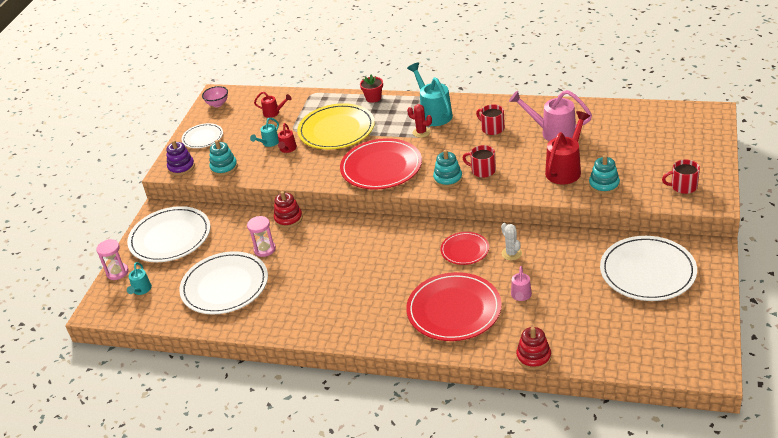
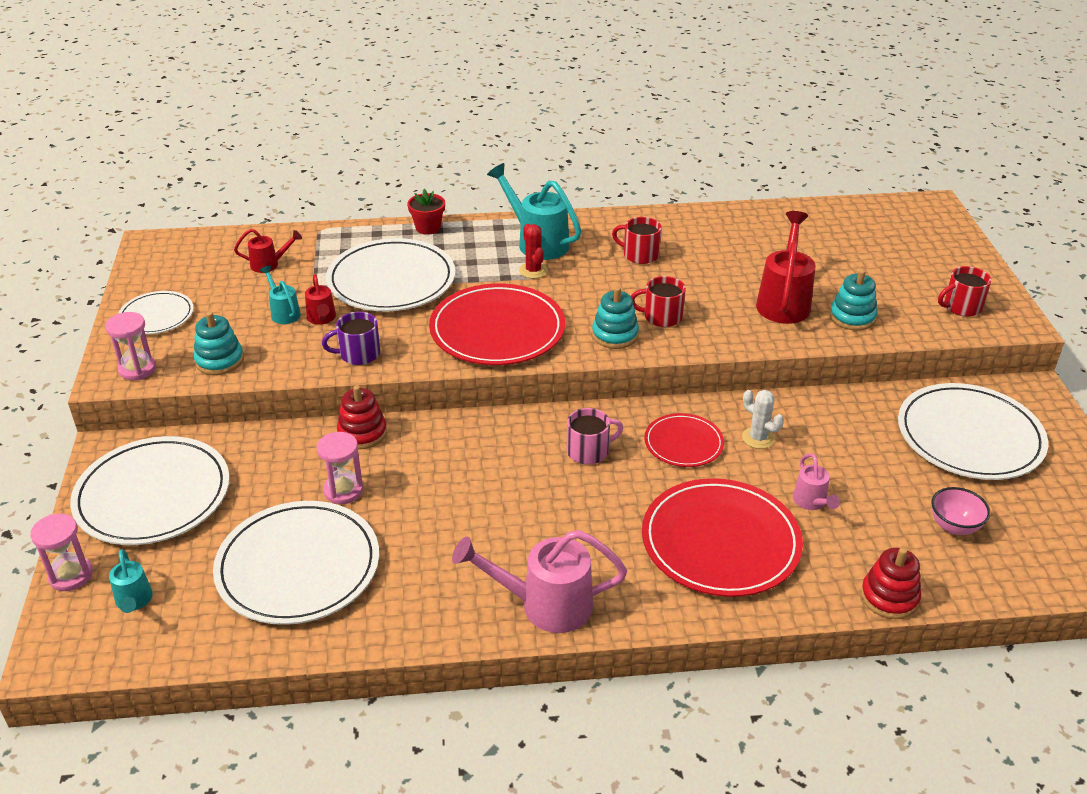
camera: 25 degrees left, 0 degrees up
(181, 167) = (137, 369): purple stacking toy -> pink hourglass
(217, 104) = (160, 260): pink bowl -> pink bowl (954, 526)
(269, 143) = (283, 312): turquoise watering can -> turquoise watering can turned 135 degrees clockwise
(298, 173) = (358, 354): none -> purple mug
(336, 130) = (391, 280): yellow plate -> white plate
(407, 247) = (589, 451): none -> pink mug
(421, 132) = (533, 271): red cactus -> red cactus turned 60 degrees clockwise
(553, 132) = (732, 251): pink watering can -> pink watering can (545, 605)

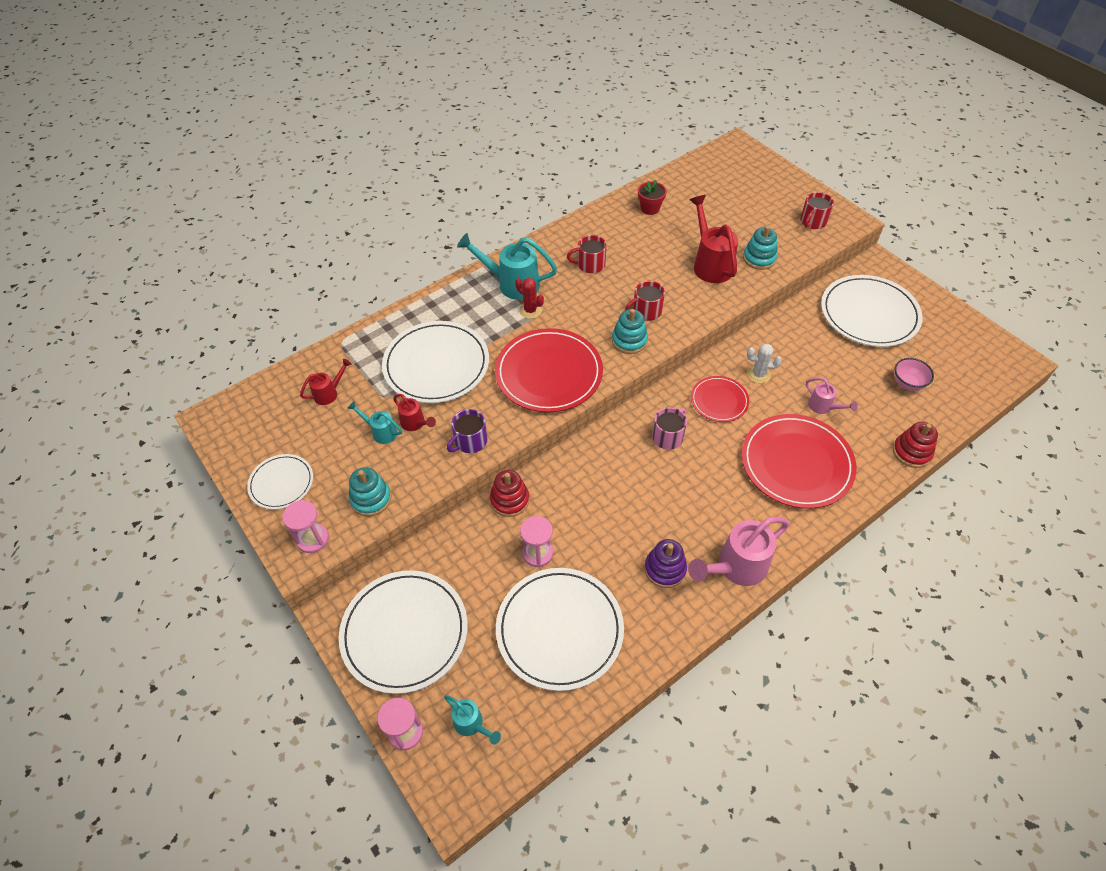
camera: 30 degrees left, 15 degrees up
(428, 228) = (422, 305): red flower pot -> red flower pot (650, 208)
(462, 568) = (665, 569): none -> purple stacking toy

